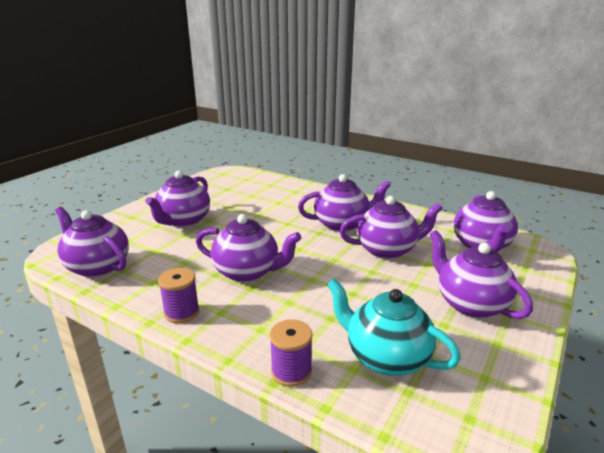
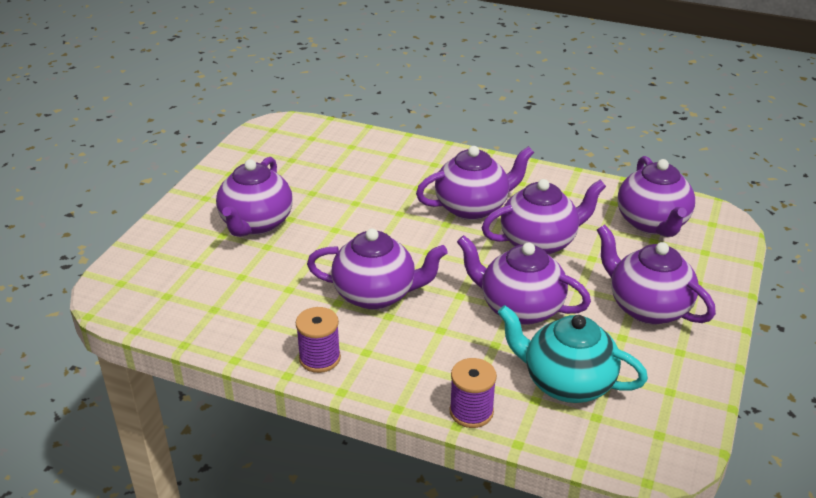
camera: 10 degrees left, 10 degrees up
(97, 267) = (178, 308): purple teapot -> purple teapot (519, 308)

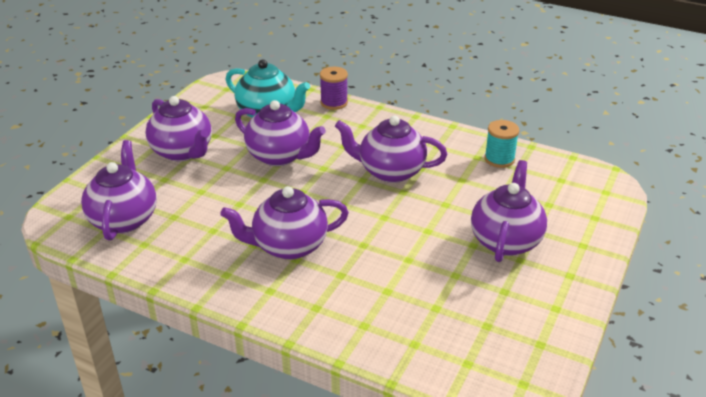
camera: 175 degrees left, 0 degrees up
(234, 320) = (499, 159): none -> turquoise spool
(319, 358) = (431, 133): purple spool -> none
(539, 242) = (239, 207): purple teapot -> none

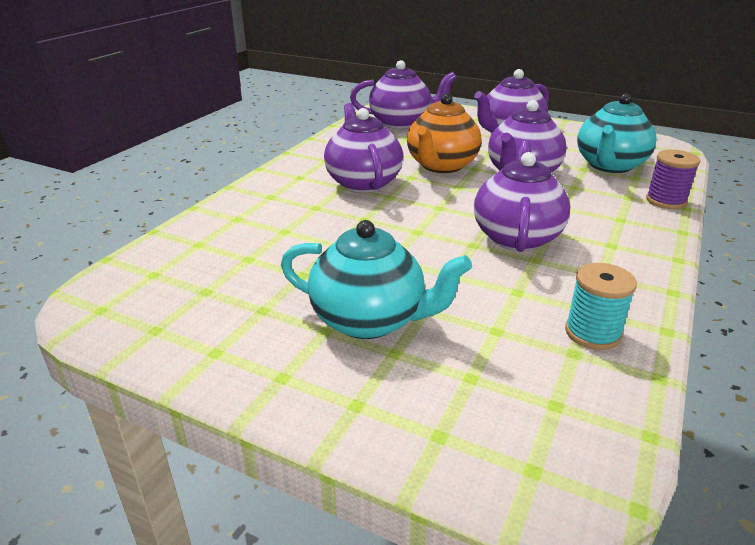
camera: 90 degrees right, 5 degrees down
(255, 198) = (441, 166): none -> orange teapot
(505, 240) = (370, 320): purple teapot -> turquoise teapot

